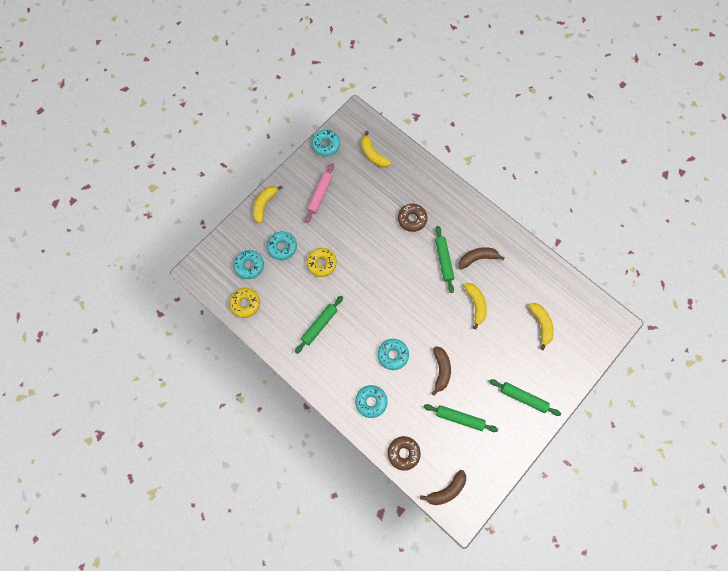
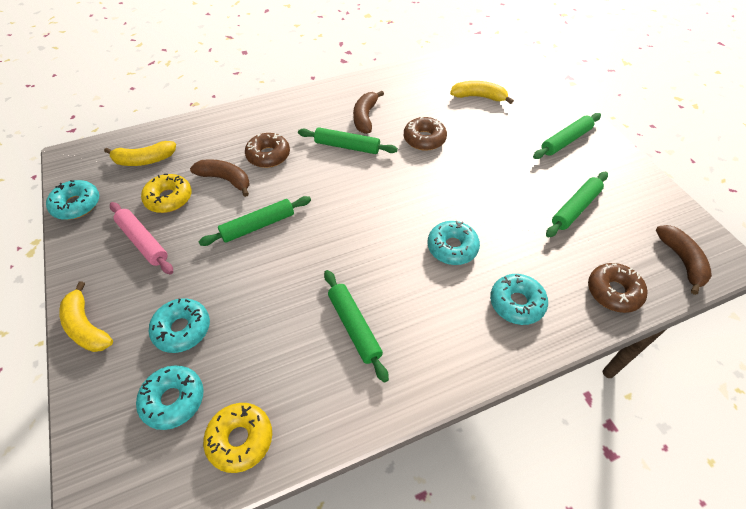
camera: 65 degrees left, 20 degrees down
(321, 263) = (253, 282): yellow donut -> yellow donut (169, 198)
(357, 245) = (258, 226): none -> green rolling pin
(441, 370) = (498, 203): brown banana -> brown banana (225, 179)
(476, 304) = (424, 139): yellow banana -> brown donut

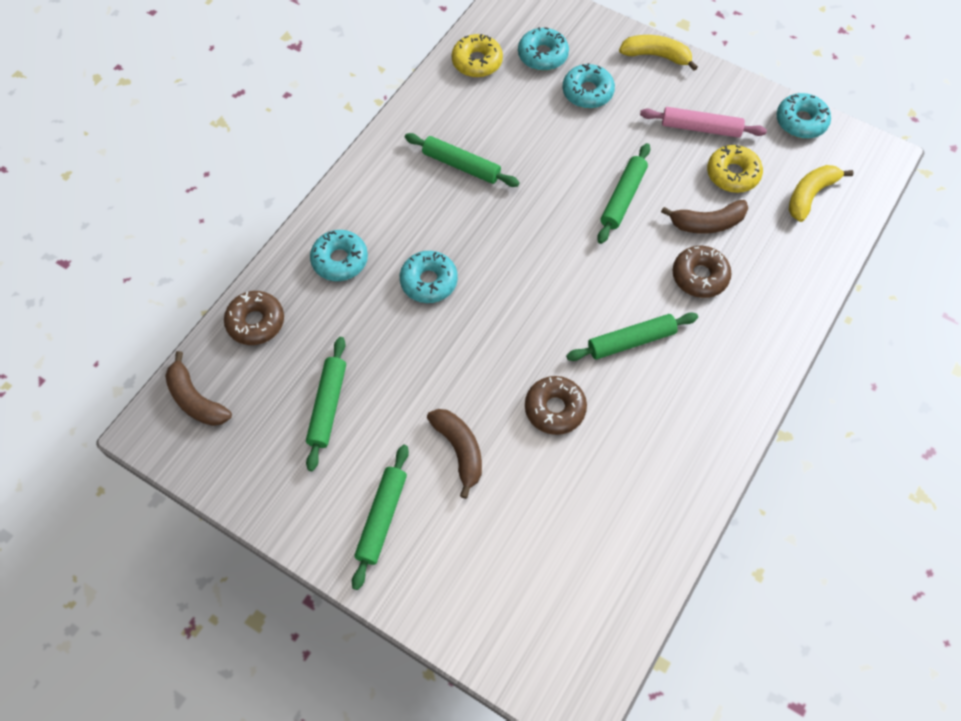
camera: 145 degrees right, 10 degrees up
(365, 117) = (652, 400): brown banana -> brown banana (459, 450)
(479, 97) = (540, 539): yellow banana -> none

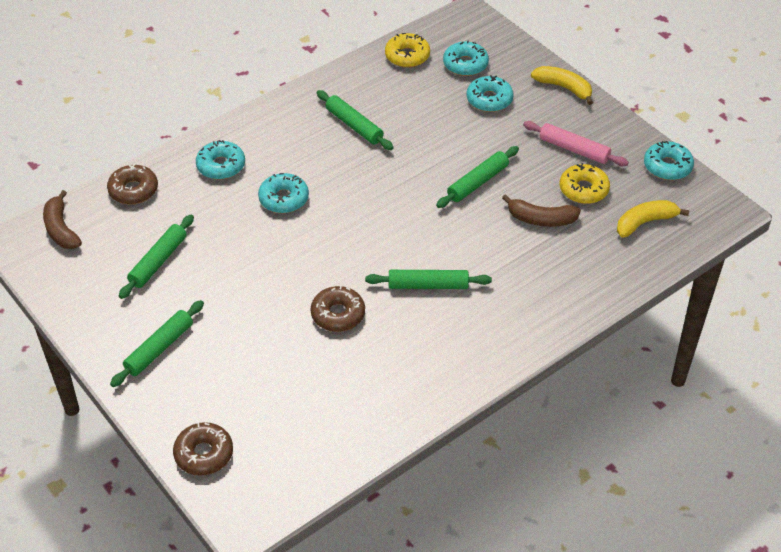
camera: 20 degrees right, 15 degrees down
(459, 450) = (245, 321): brown banana -> none
(699, 276) = (513, 255): brown donut -> brown donut (204, 454)

